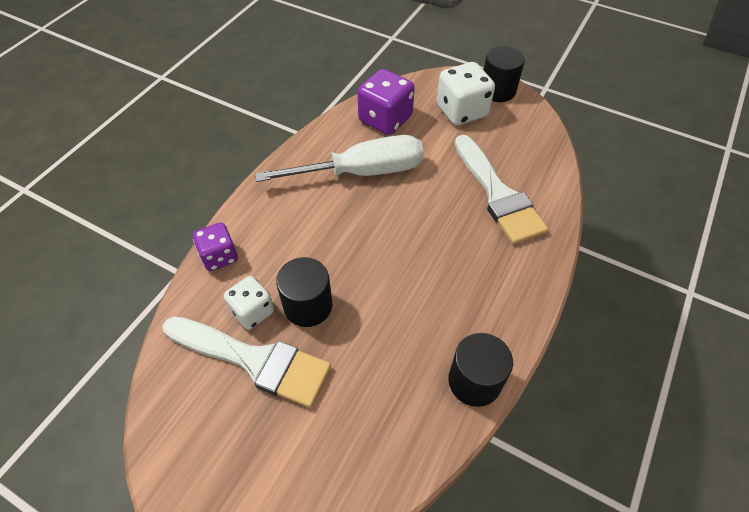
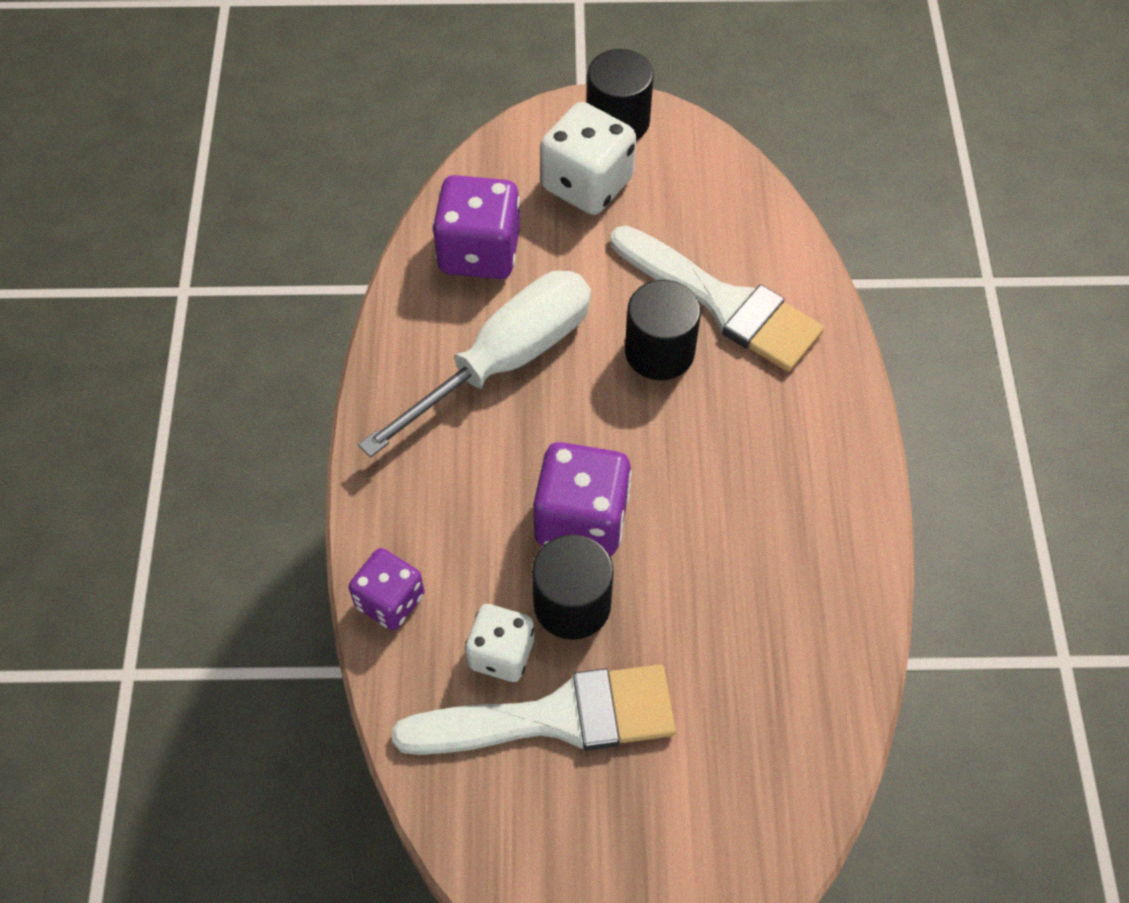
camera: 30 degrees left, 5 degrees up
(344, 265) = (581, 520): none -> purple dice
(474, 381) = (851, 588): black cylinder -> black cylinder (659, 351)

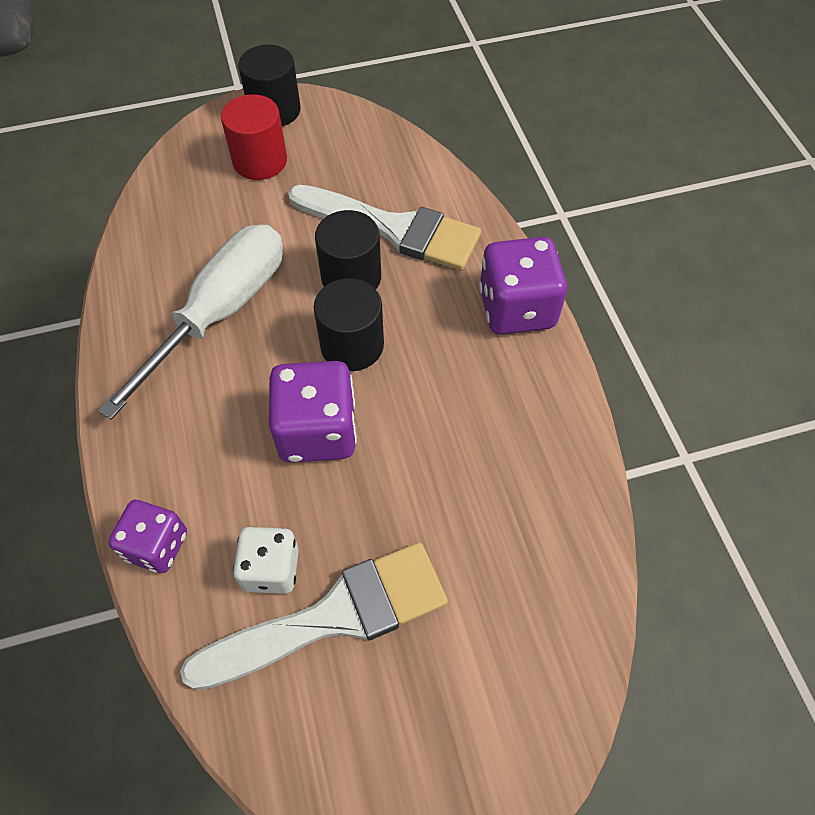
camera: 15 degrees left, 0 degrees up
(479, 252) = (180, 230): purple dice -> purple dice (516, 308)
(572, 604) = (326, 507): black cylinder -> black cylinder (352, 345)
(587, 184) = (260, 161): white dice -> red cylinder

